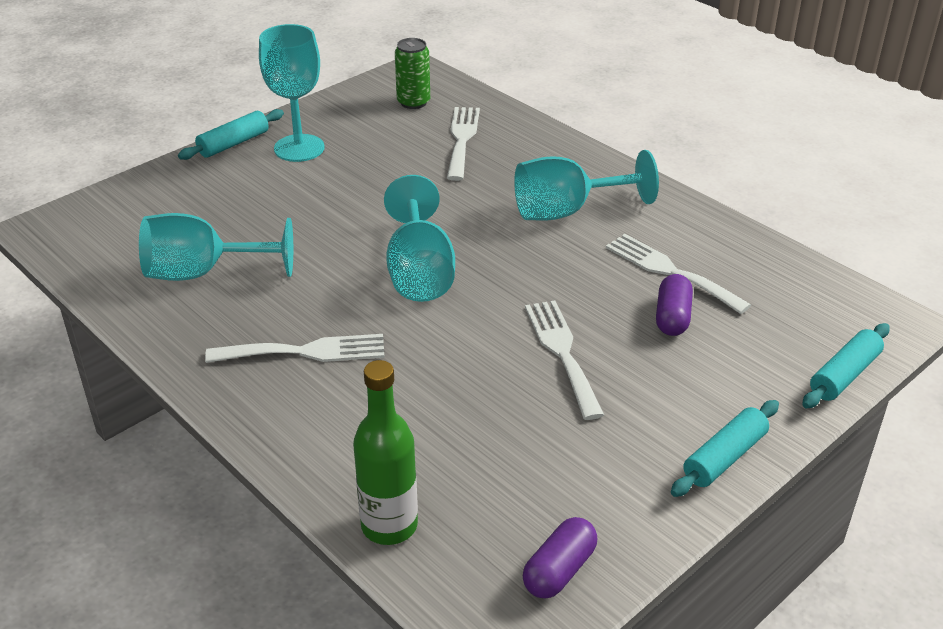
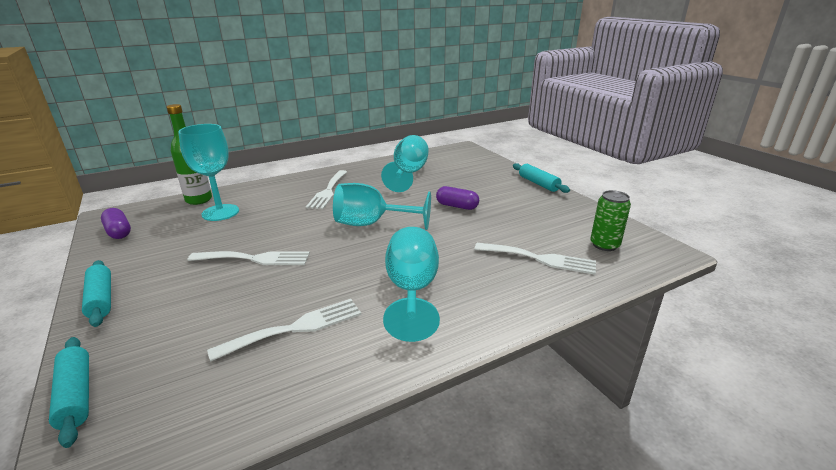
camera: 105 degrees right, 10 degrees down
(299, 148) = (531, 200): turquoise goblet -> turquoise goblet (220, 212)
(672, 317) = (242, 313): purple capsule -> purple capsule (457, 206)

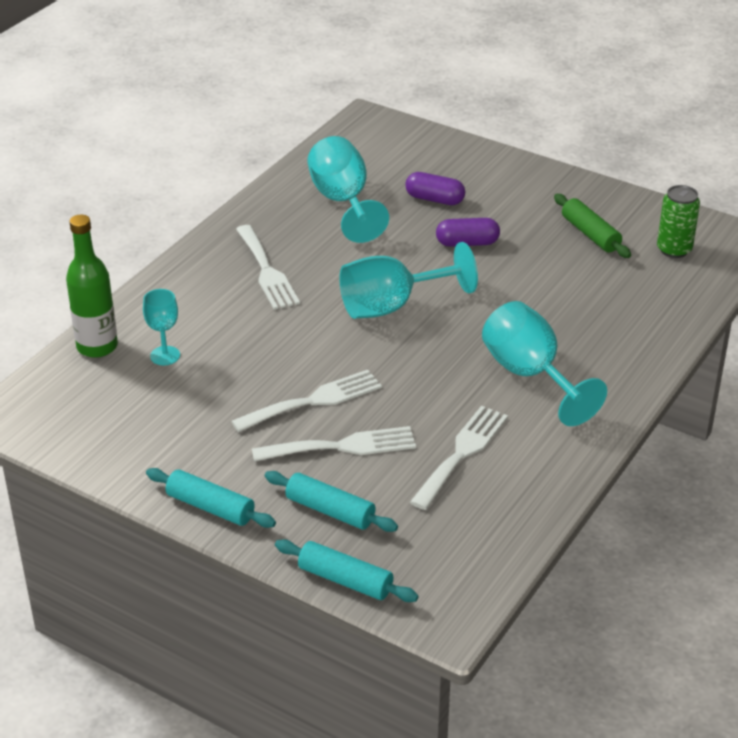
camera: 30 degrees left, 10 degrees up
(118, 232) = (71, 431): purple capsule -> purple capsule (434, 199)
(220, 212) = (165, 356): turquoise goblet -> turquoise goblet, size x0.55
(538, 183) = (534, 169): turquoise rolling pin -> turquoise rolling pin (330, 510)
(539, 259) = (622, 291): white fork -> white fork (342, 446)
(546, 221) = (590, 234): none -> green rolling pin

